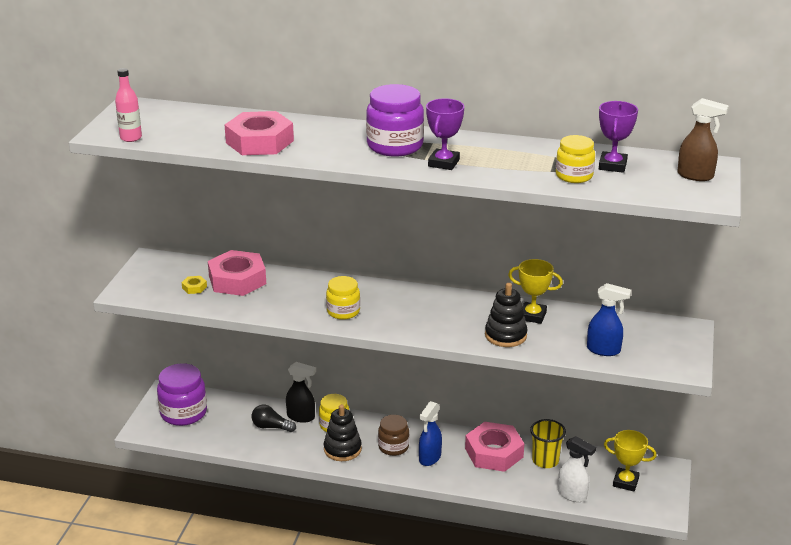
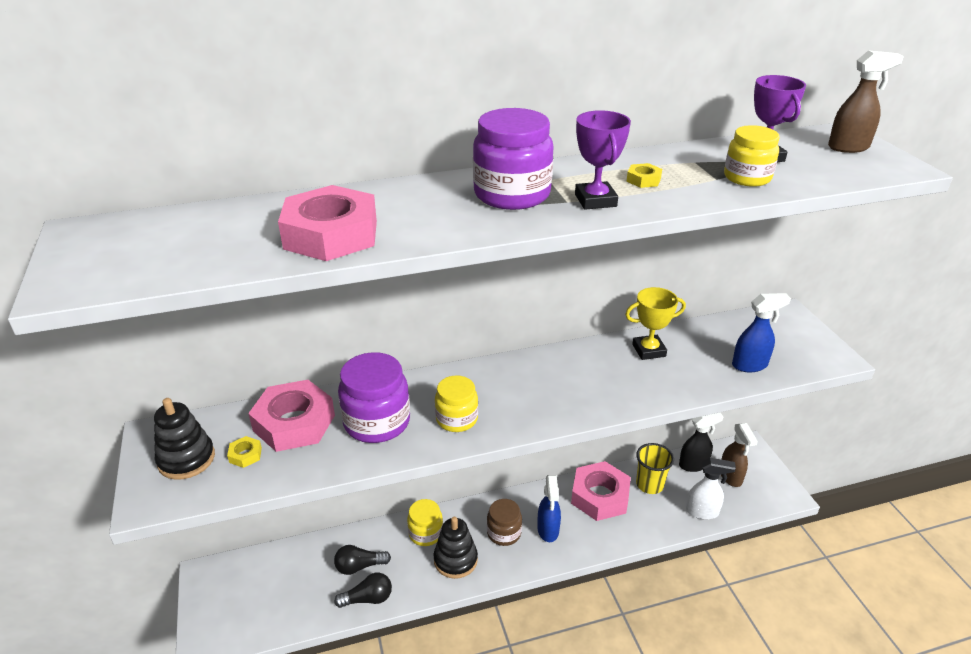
camera: 30 degrees left, 5 degrees up
(131, 138) = (120, 281): pink bottle -> none
(183, 413) = (244, 594): purple jar -> purple jar (377, 422)
(262, 447) = (368, 598): none -> black light bulb
(301, 417) = (384, 538): black spray bottle -> black spray bottle (693, 465)
(496, 159) = (643, 180): none -> yellow nut
(505, 335) = (648, 383): black stacking toy -> black stacking toy (186, 459)
(625, 482) = (730, 477): yellow trophy -> brown spray bottle

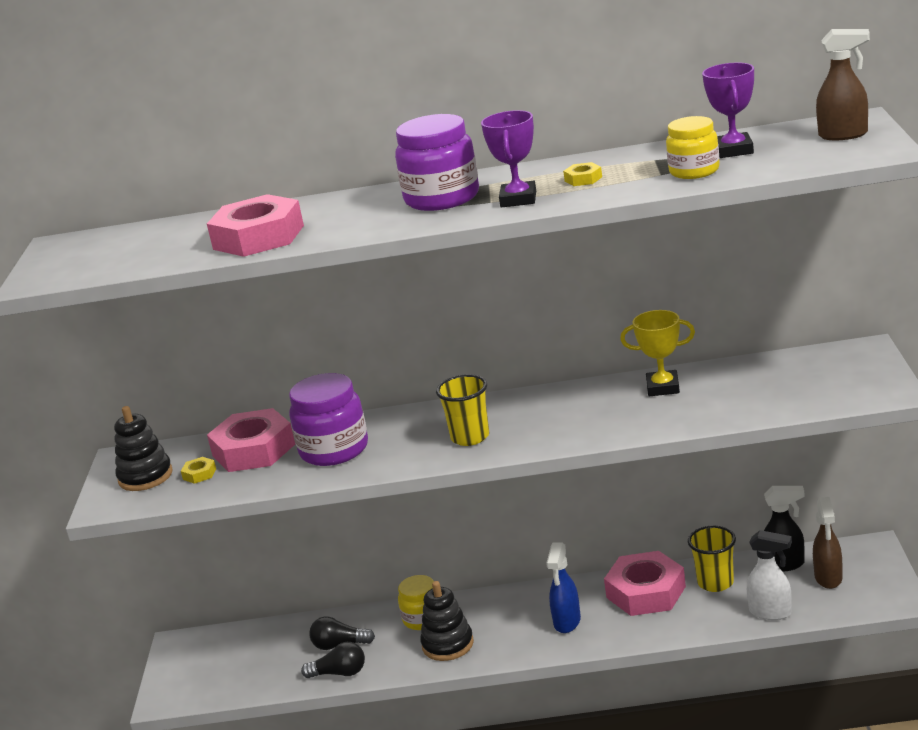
camera: 20 degrees right, 10 degrees down
(457, 419) = (416, 448): yellow jar -> none
(503, 406) = (470, 437): none -> yellow cup
(504, 533) = (513, 622): brown jar -> none
(750, 365) = (776, 400): blue spray bottle -> none

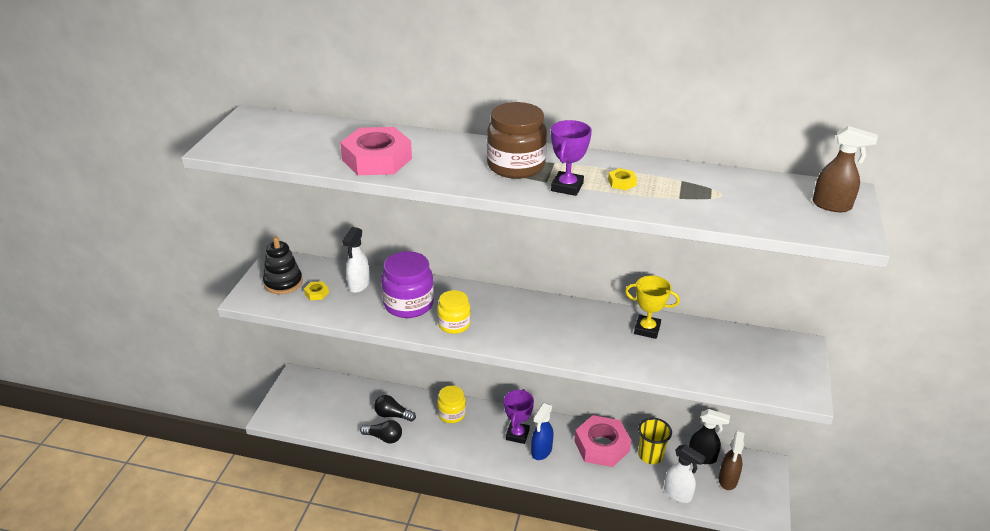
camera: 10 degrees right, 10 degrees up
(253, 450) = (358, 285): pink nut -> white spray bottle
(442, 198) = (516, 166): purple jar -> brown jar
(448, 644) = (459, 440): black stacking toy -> none
(470, 437) = (500, 326): yellow cup -> none
(694, 171) = (704, 204): yellow jar -> yellow jar (454, 324)
(734, 150) = (743, 192): purple trophy -> purple trophy (517, 435)

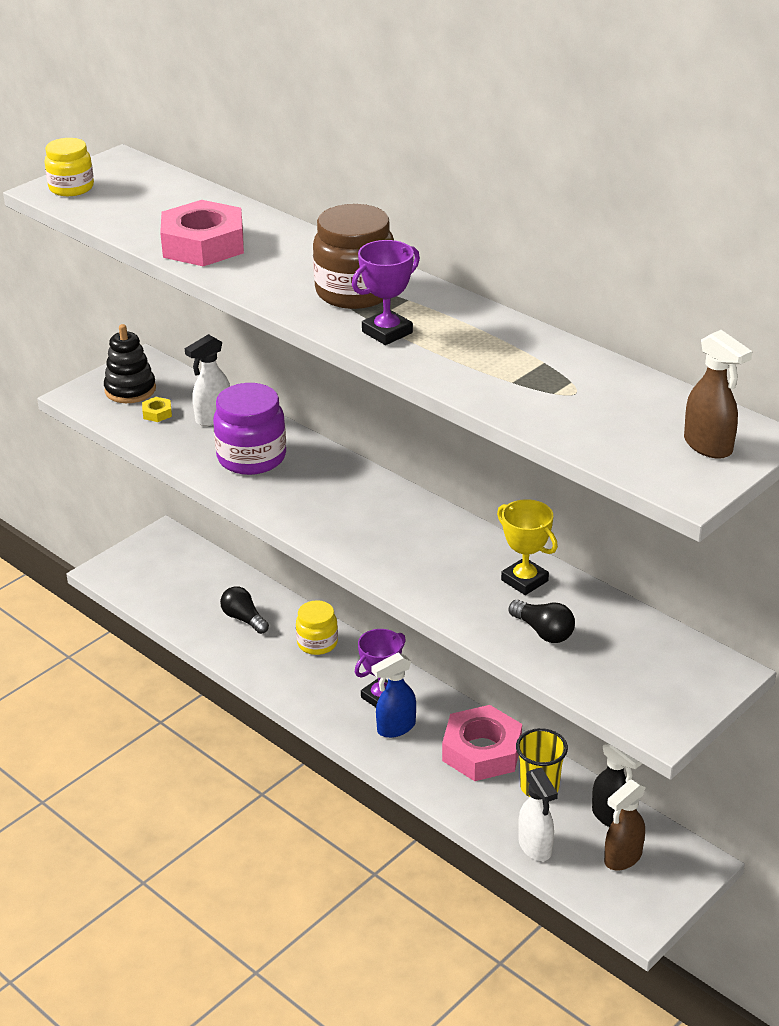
camera: 30 degrees right, 0 degrees up
(384, 437) = (213, 641): black light bulb -> black light bulb (543, 632)
(454, 324) = (284, 497): yellow jar -> yellow jar (71, 188)
(622, 182) = (462, 345): yellow nut -> none

